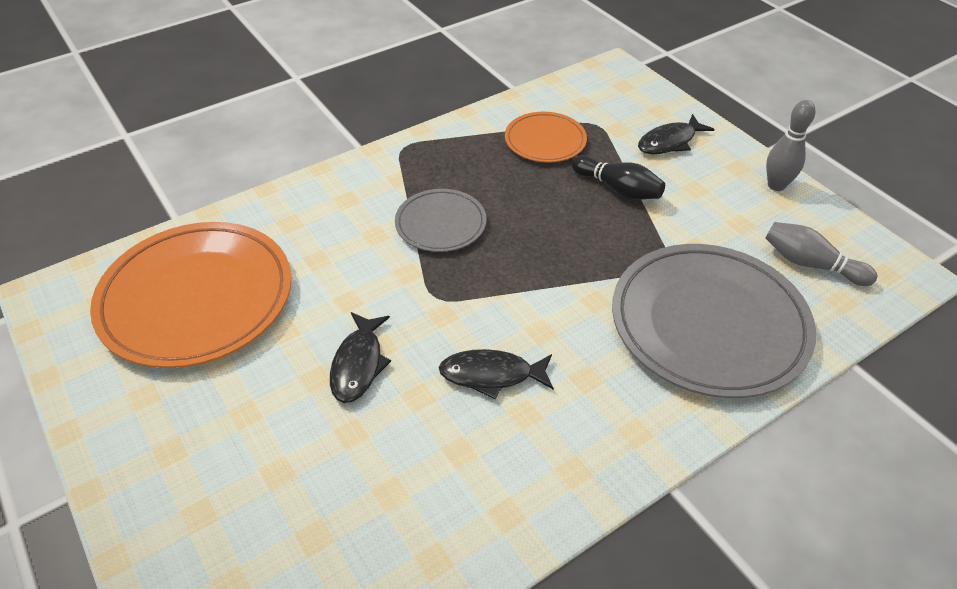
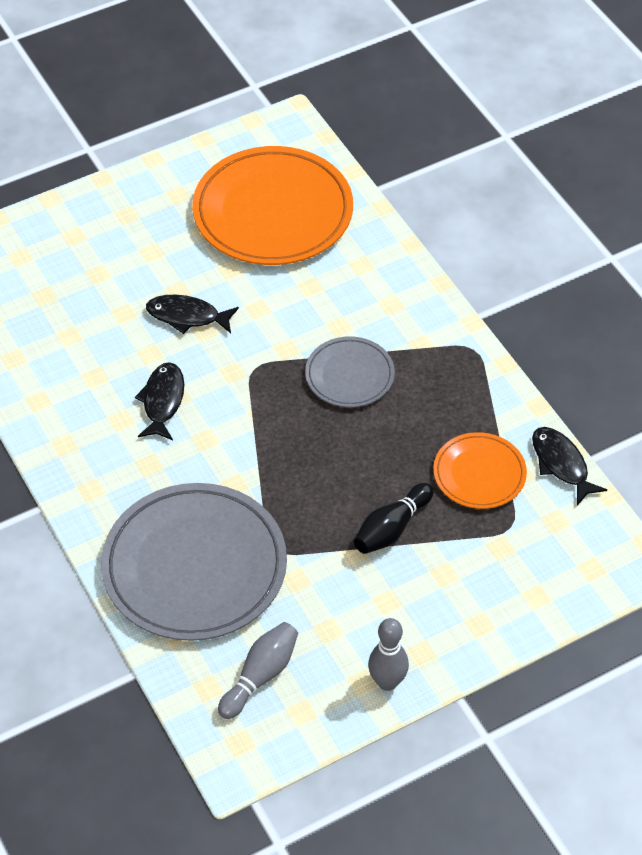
camera: 95 degrees right, 5 degrees up
(669, 142) = (473, 594): black fish -> black fish (561, 464)

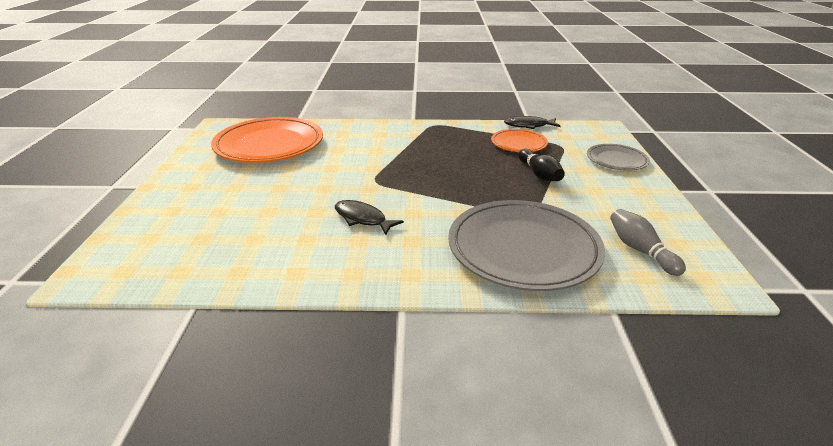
camera: 60 degrees left, 20 degrees down
(187, 316) = (305, 190): black fish -> none
(349, 375) = (415, 156): grey plate -> grey plate (616, 160)
(387, 682) = (661, 206): grey bowling pin -> none

